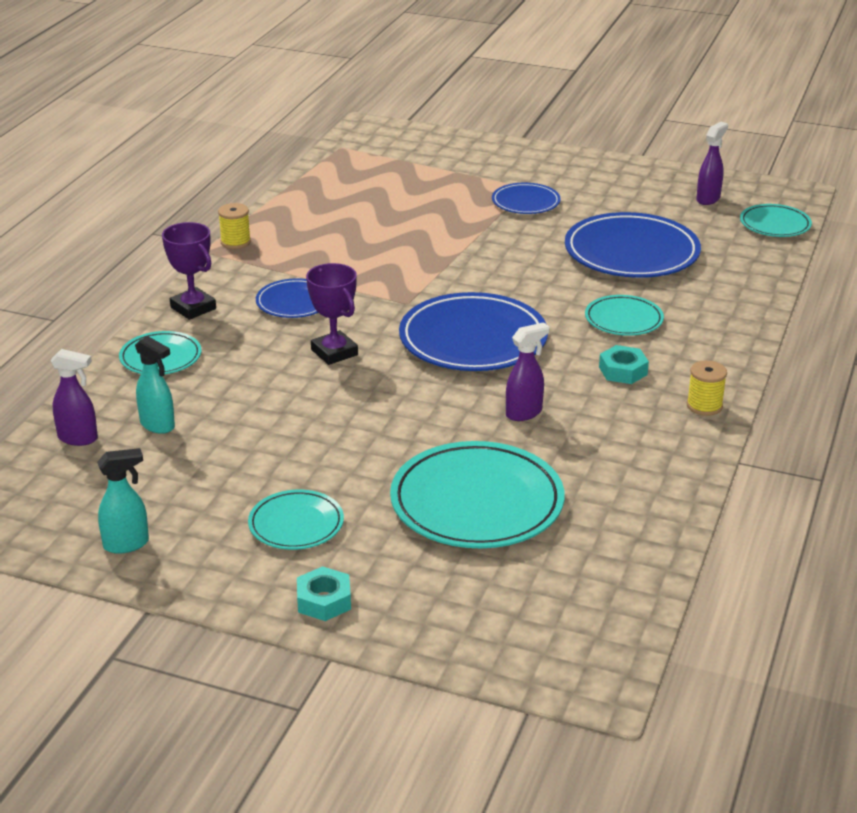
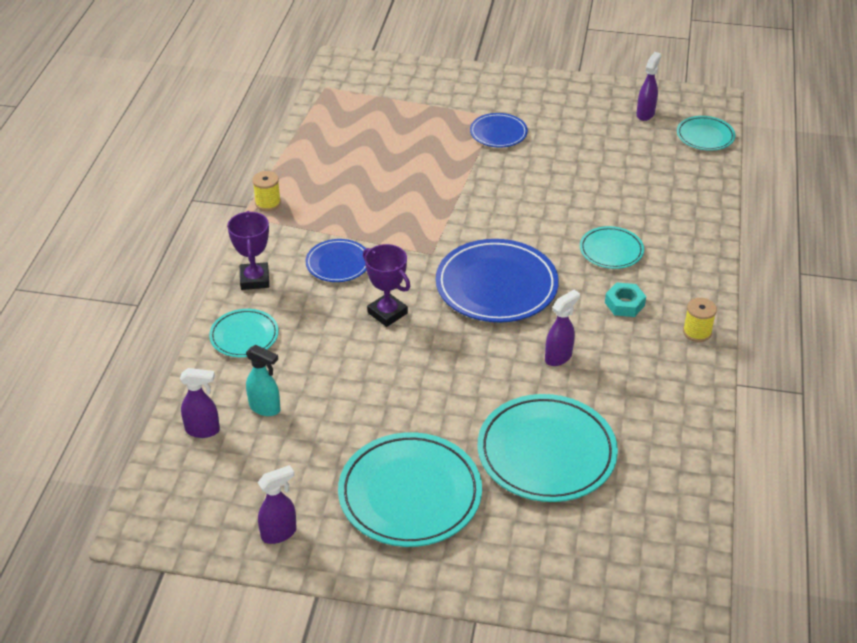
camera: 10 degrees left, 10 degrees up
(127, 544) = (279, 533): turquoise spray bottle -> purple spray bottle
(193, 308) = (254, 279): purple trophy -> purple trophy turned 45 degrees clockwise
(296, 524) = (410, 494): turquoise plate -> turquoise plate, size x1.85
(324, 601) = (455, 566): turquoise nut -> none
(631, 252) = (599, 178): blue plate -> none

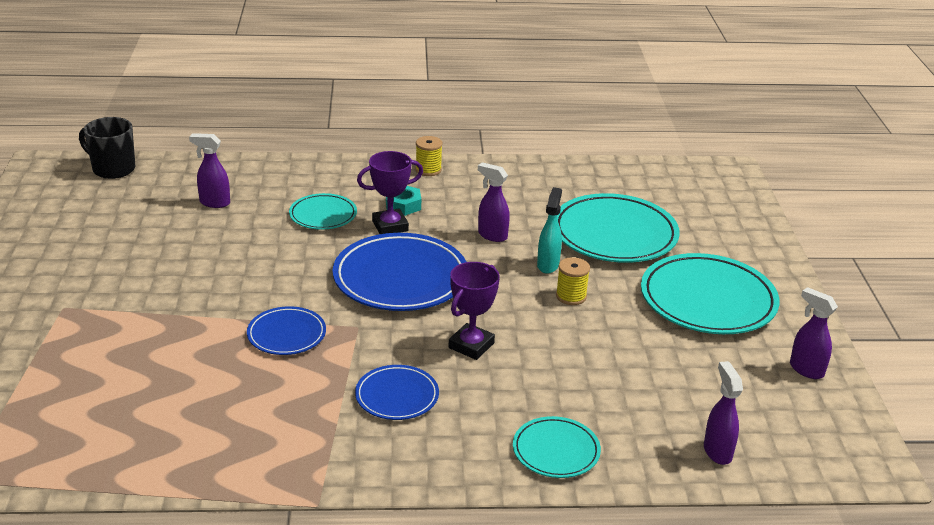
camera: 105 degrees left, 10 degrees down
(254, 279) = (450, 464): purple trophy -> purple trophy (390, 226)
(265, 408) = (658, 410): turquoise spray bottle -> turquoise spray bottle (548, 265)
(268, 203) = (283, 485): yellow spool -> yellow spool (571, 296)
(498, 133) = (103, 301): blue plate -> blue plate (286, 334)
(645, 114) = (65, 204): purple spray bottle -> purple spray bottle (214, 203)
(705, 136) = (112, 169): turquoise plate -> black mug

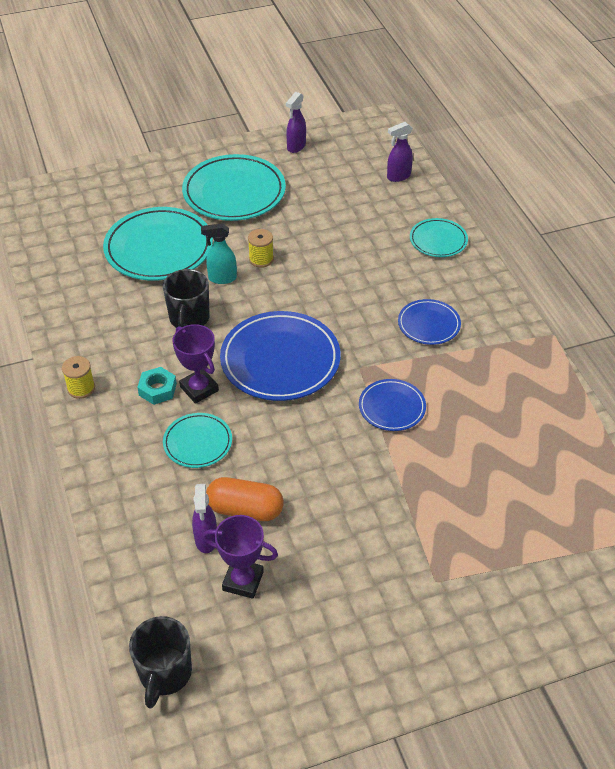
camera: 105 degrees left, 15 degrees up
(229, 226) = (245, 509): none -> orange capsule
(471, 345) = (350, 299): purple trophy -> purple trophy (243, 581)
(492, 235) = (189, 319): purple spray bottle -> black mug

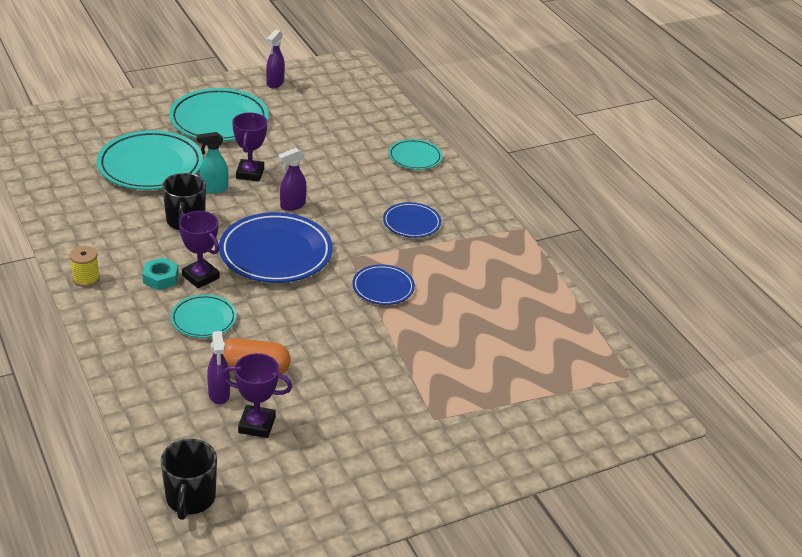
camera: 10 degrees left, 10 degrees down
(261, 259) = (250, 173): yellow spool -> purple trophy
(398, 176) = (373, 107): purple spray bottle -> purple spray bottle (292, 205)

